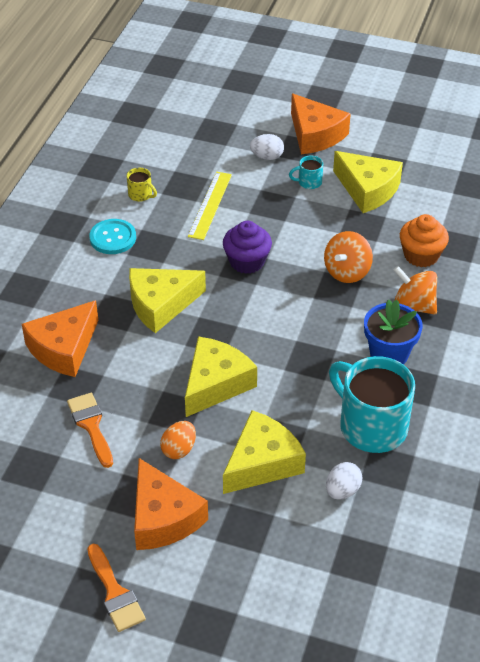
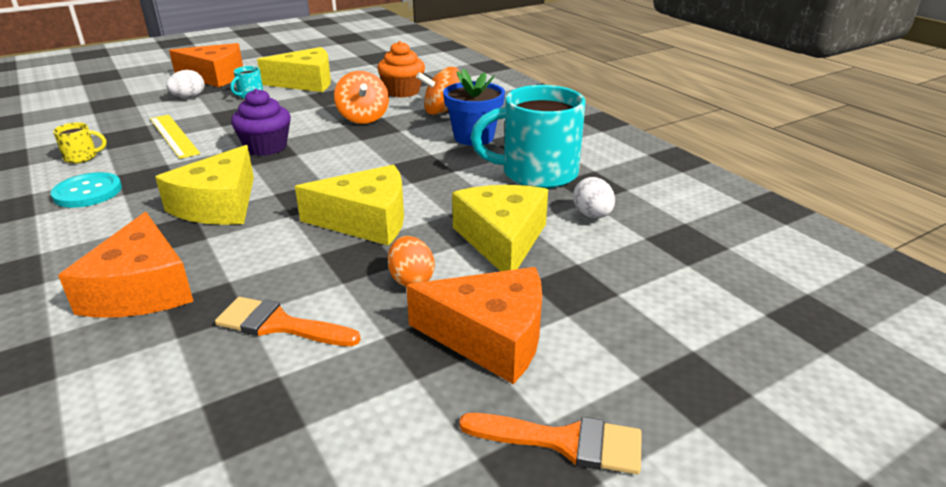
camera: 50 degrees left, 15 degrees down
(215, 384) = (366, 220): yellow cheese -> yellow cheese turned 105 degrees clockwise

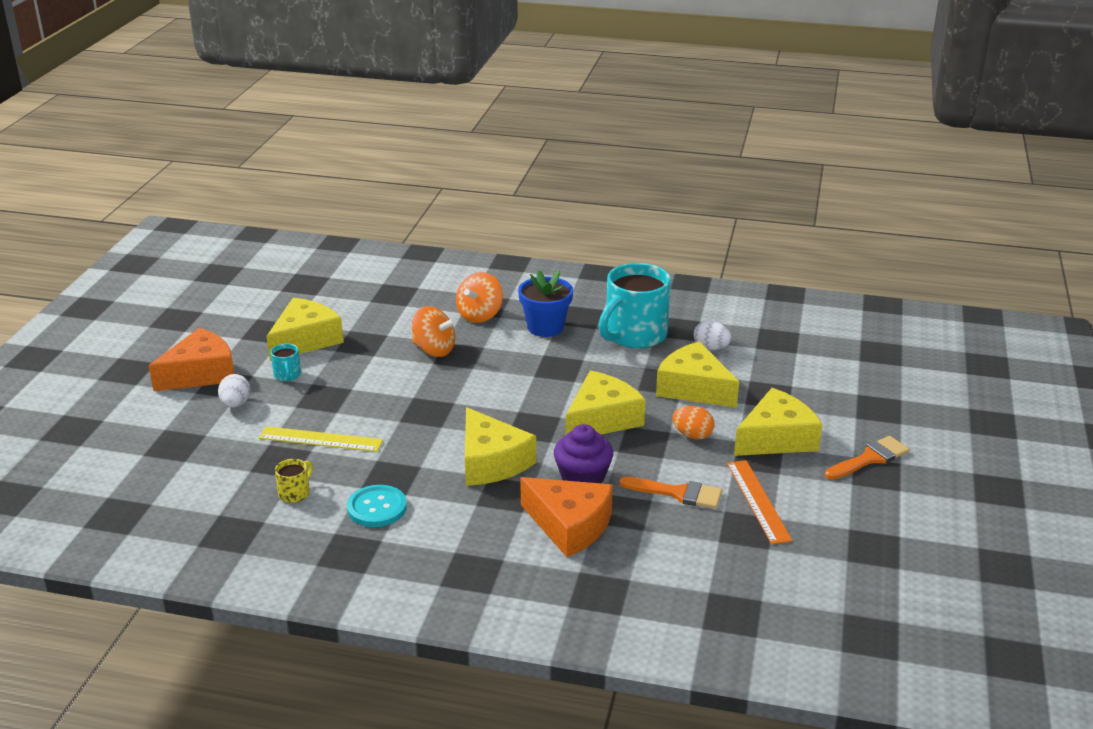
camera: 45 degrees left, 0 degrees up
(266, 147) = (419, 409): purple cupcake -> purple cupcake (583, 478)
(279, 325) = (678, 493): orange brush -> orange brush turned 135 degrees counterclockwise
(330, 391) = (758, 501): none -> orange ruler
(402, 91) = (409, 311): orange cupcake -> none
(490, 337) = (776, 438): orange cheese -> yellow cheese

